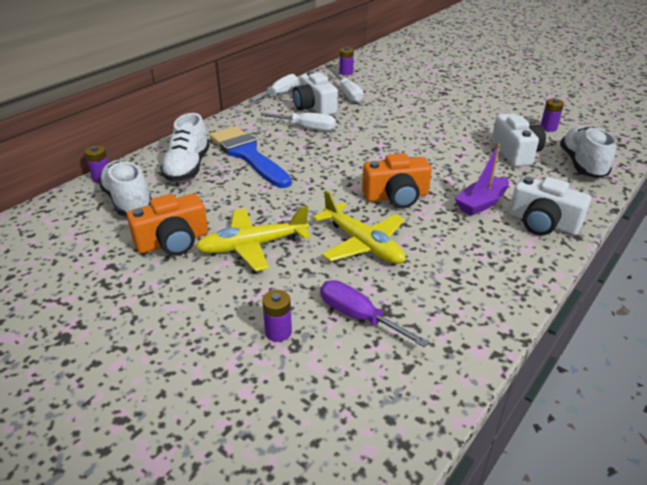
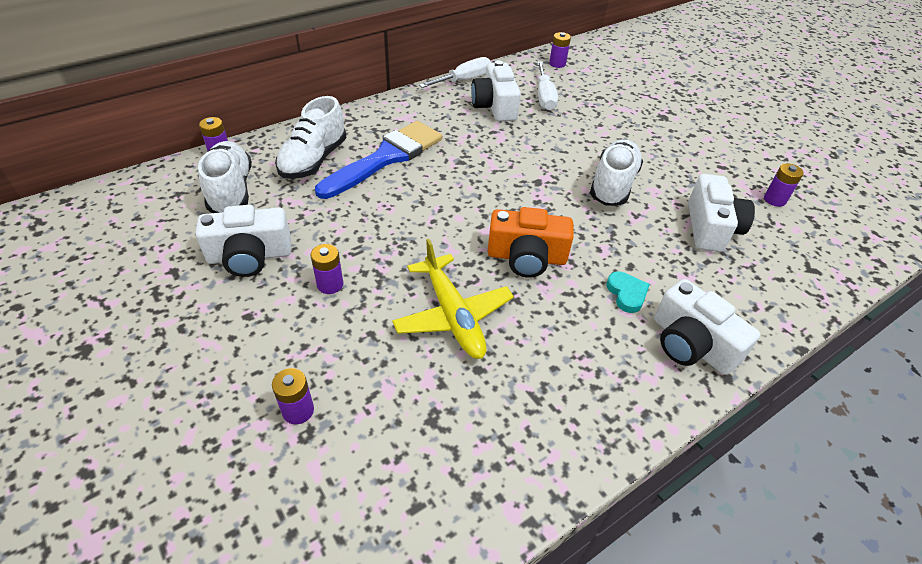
camera: 15 degrees right, 10 degrees up
(173, 241) = (250, 256): orange camera -> white camera
(248, 155) = (386, 158): blue brush -> blue brush turned 60 degrees clockwise
(253, 246) = (330, 284): yellow plane -> purple battery
(307, 128) = (472, 134): white screwdriver -> none
(359, 316) = (396, 417): purple screwdriver -> none
(481, 203) = (626, 294): purple boat -> turquoise heart
(582, 164) = (792, 267): white shoe -> white shoe (613, 185)

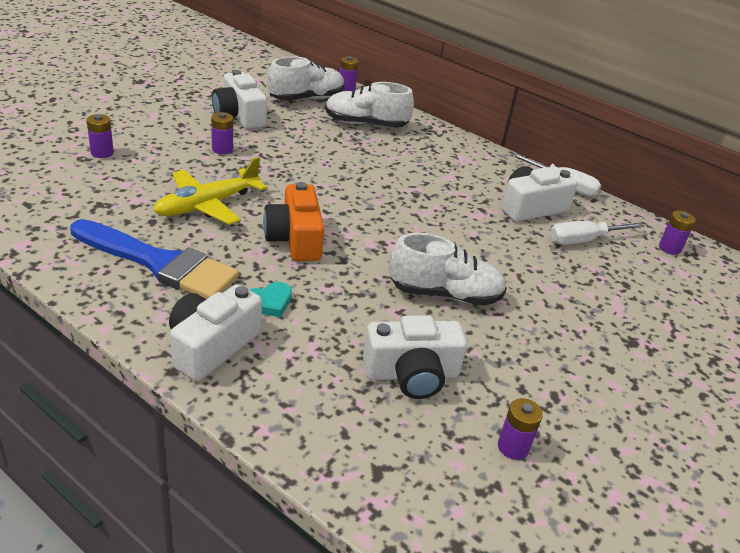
camera: 70 degrees right, 10 degrees down
(386, 158) = (393, 155): blue brush -> blue brush (160, 263)

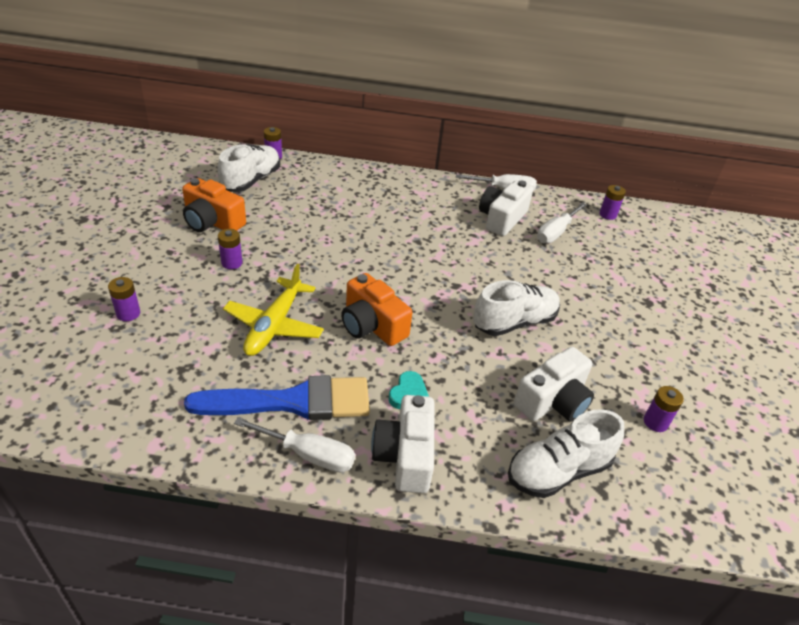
camera: 30 degrees left, 5 degrees up
(129, 305) = (308, 454): none -> white screwdriver
(239, 116) = (212, 221): white camera -> orange camera
(365, 124) = (322, 188): white shoe -> white shoe (558, 471)

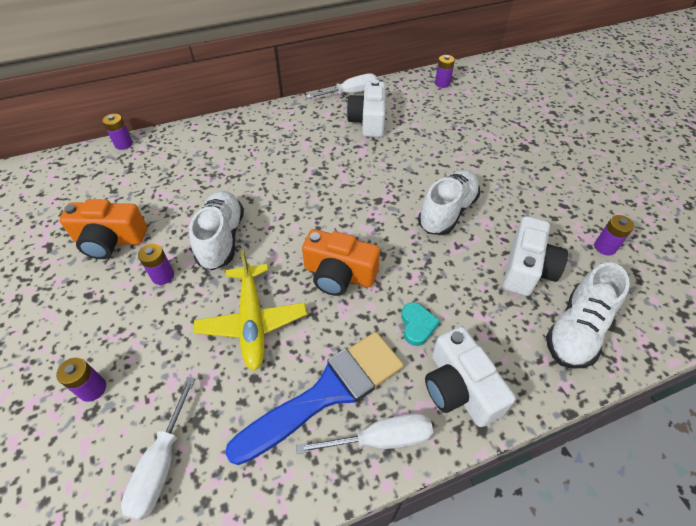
camera: 25 degrees left, 10 degrees up
(251, 180) = (119, 178): white shoe -> white shoe (221, 239)
(556, 232) = (417, 115): white screwdriver -> white screwdriver (161, 464)

